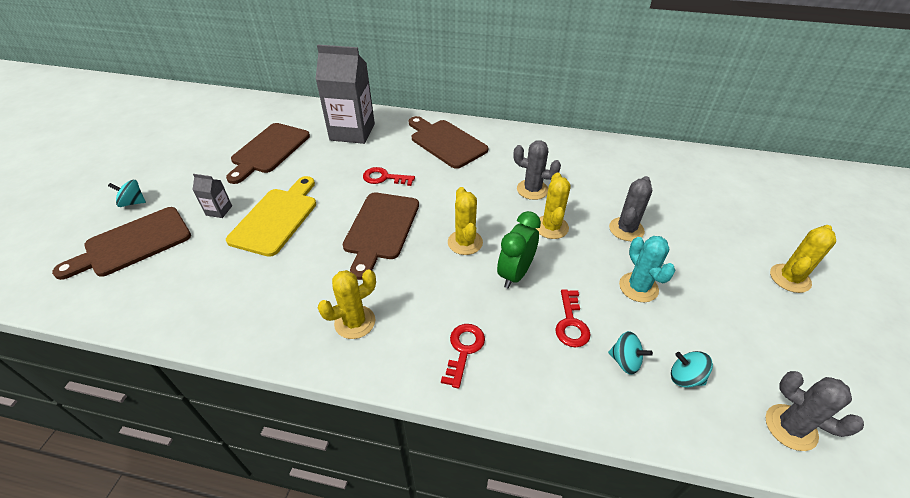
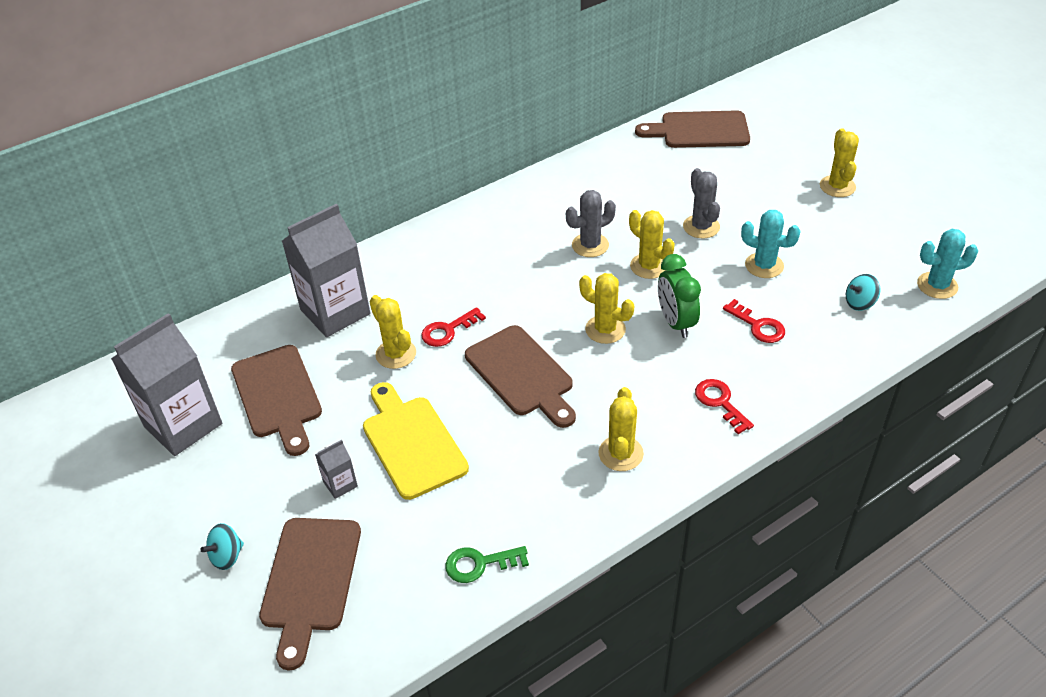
camera: 45 degrees left, 0 degrees up
(193, 310) = (480, 564): none -> green key
(219, 135) = (183, 425): none -> grey carton
(343, 170) = (396, 354): none -> yellow cactus
(446, 142) = (448, 255): brown cutting board -> brown cutting board (699, 130)
(625, 361) = (818, 322): turquoise spinning top -> none
(790, 427) = (937, 285): grey cactus -> turquoise cactus

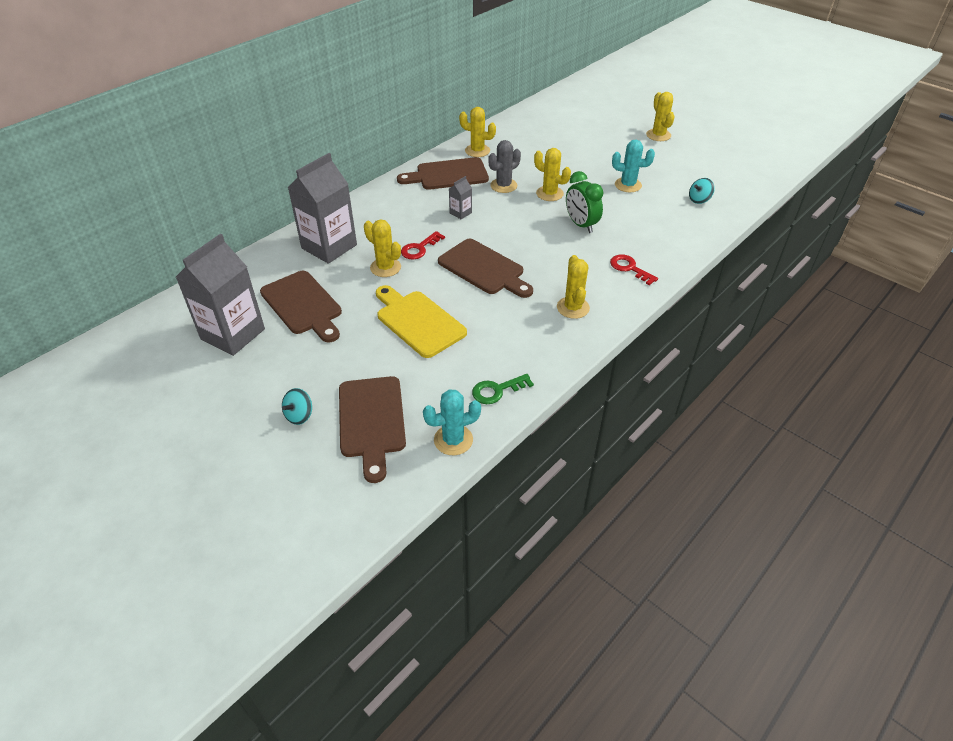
camera: 15 degrees left, 0 degrees up
(340, 484) = (373, 355): grey carton -> grey carton (460, 213)
(605, 329) = (533, 234): yellow cactus -> yellow cactus (477, 151)
(699, 130) = (554, 111): brown cutting board -> brown cutting board (448, 175)
(701, 227) = (576, 167): grey cactus -> none
(758, 326) = (637, 220): red key -> none
(937, 285) = (744, 184): turquoise cactus -> turquoise cactus (453, 440)

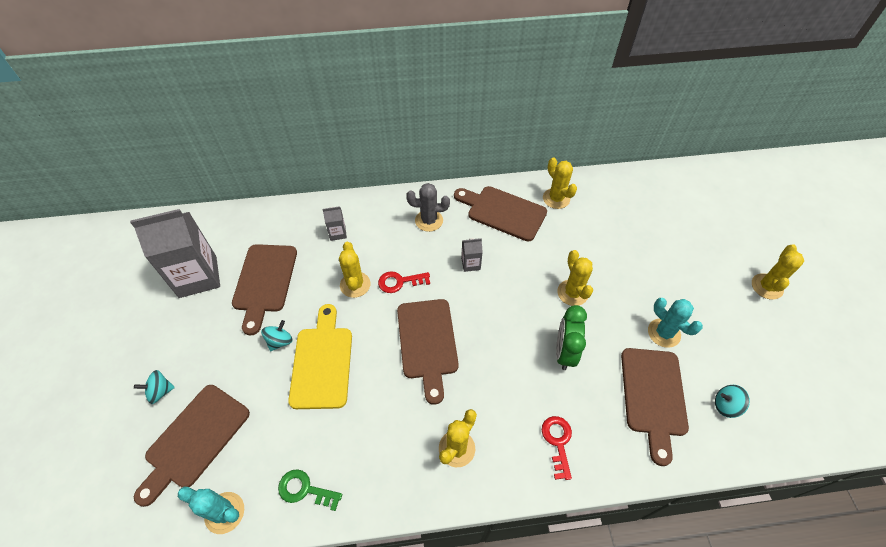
camera: 40 degrees right, 10 degrees up
(329, 246) = (337, 233): grey carton -> grey carton, size x0.43
(366, 330) = (280, 341): none -> turquoise spinning top
(503, 186) = (539, 255): grey cactus -> grey cactus (429, 220)
(656, 217) = (653, 396): none -> brown cutting board

